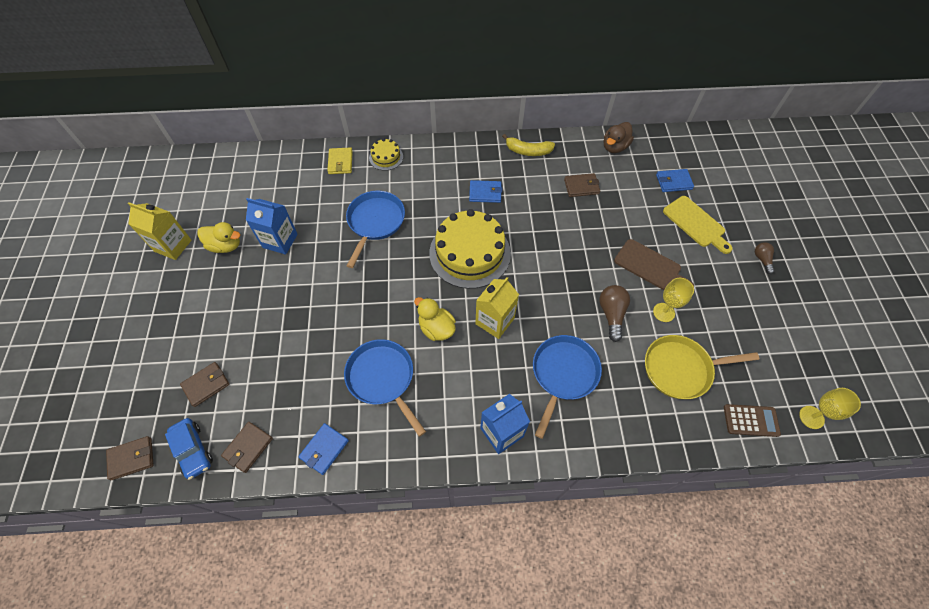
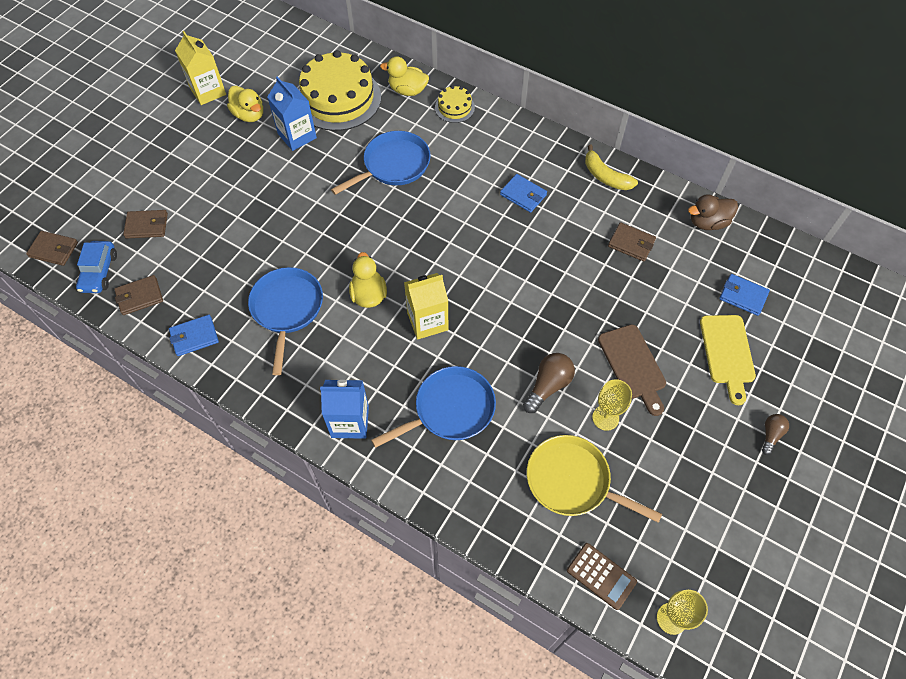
camera: 35 degrees right, 0 degrees up
(340, 162) = (407, 90): yellow wallet -> yellow duck
(470, 253) = (458, 244): yellow cake -> yellow cake (338, 98)

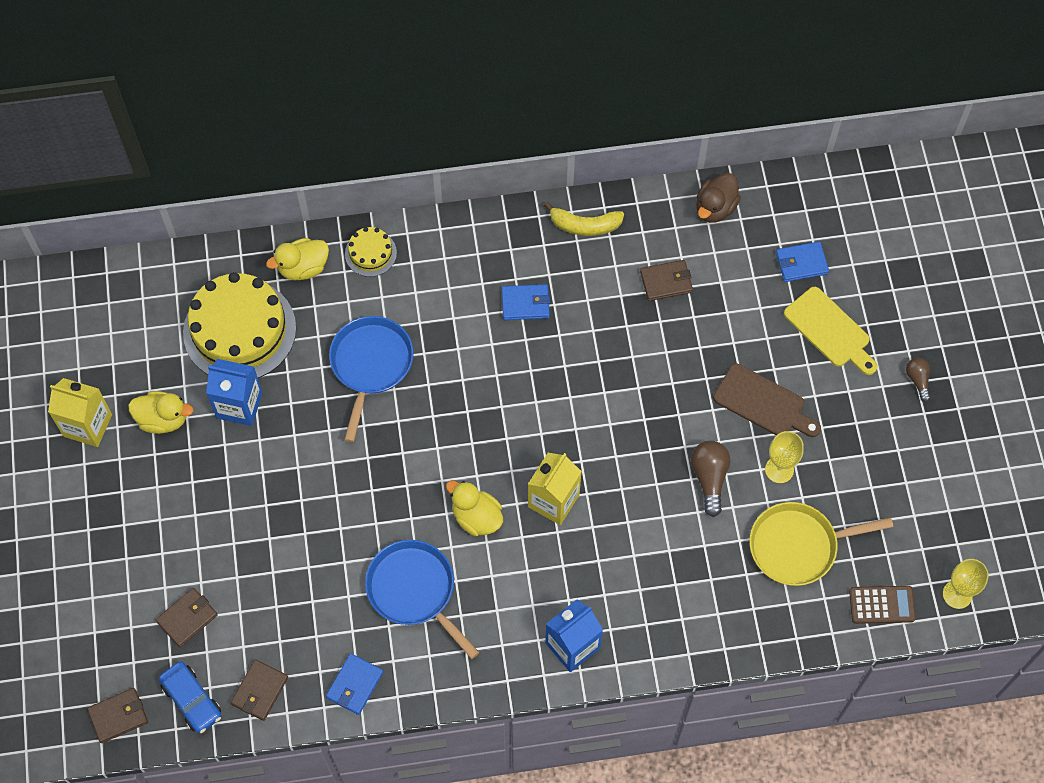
camera: 40 degrees left, 5 degrees up
(450, 410) = (647, 566): blue pan -> none

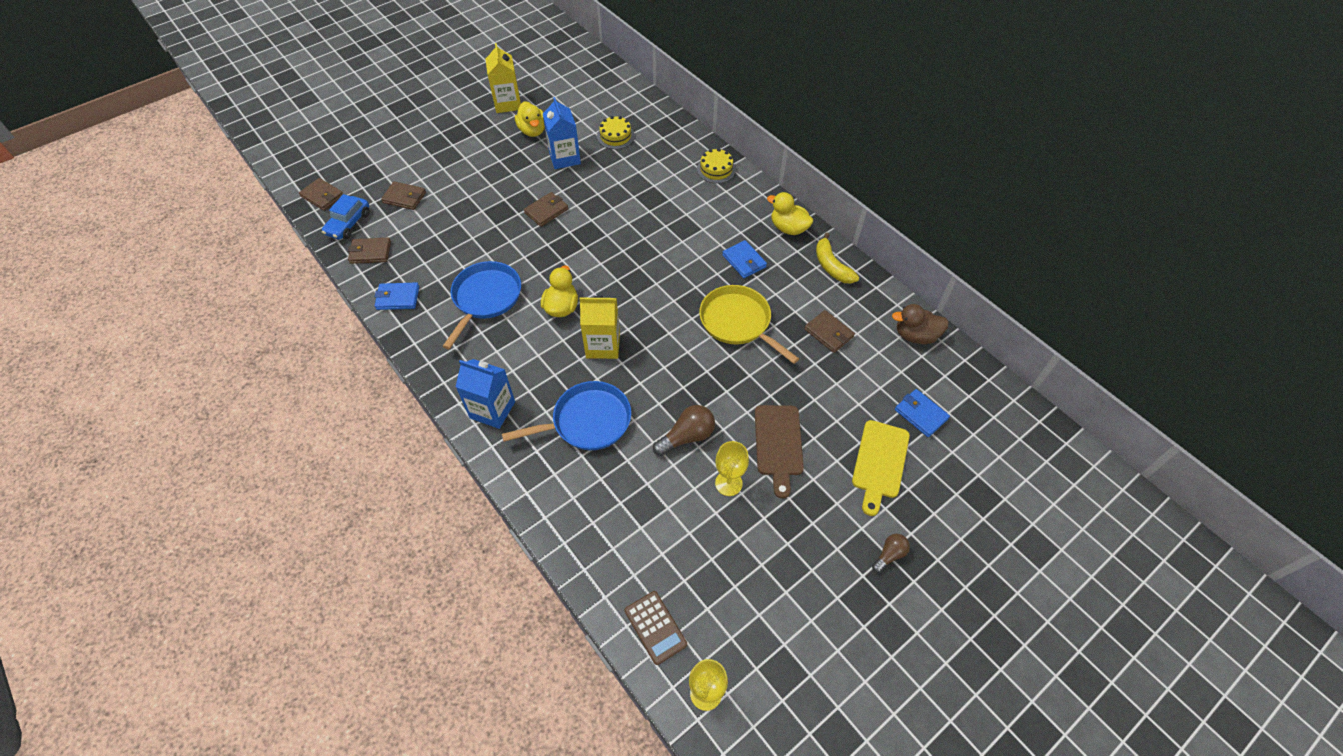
camera: 60 degrees right, 10 degrees down
(239, 330) = (615, 136): yellow cake -> yellow cake, size x0.47
(303, 268) = (680, 144): yellow duck -> yellow duck (788, 228)
(318, 467) = (546, 211): none -> brown wallet
(370, 365) = (637, 204): blue pan -> blue pan (587, 421)
(798, 546) = (669, 530): yellow pan -> yellow pan (738, 322)

